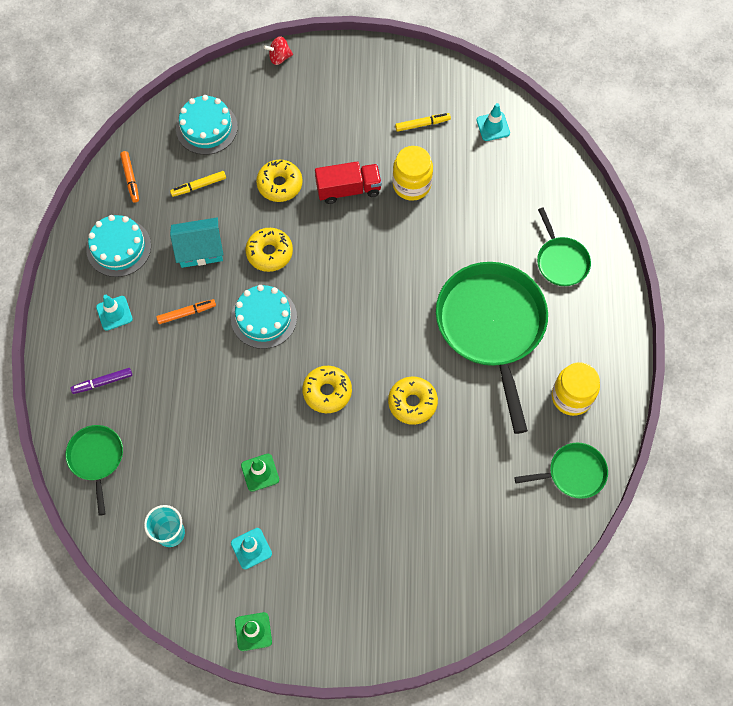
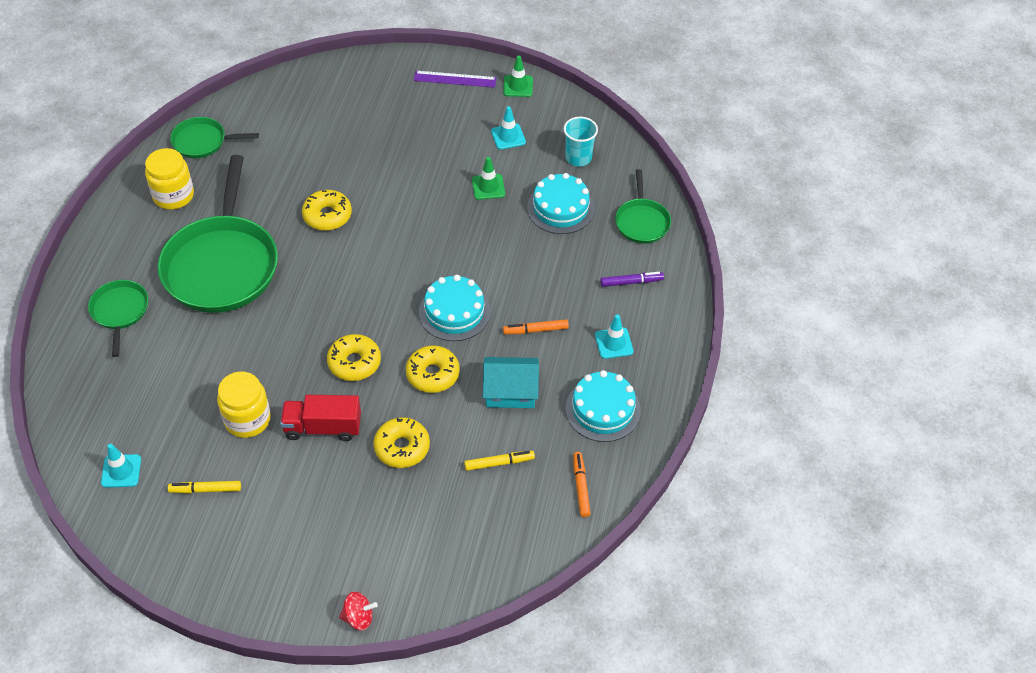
camera: 170 degrees left, 15 degrees down
(206, 128) = (476, 535): turquoise cake -> turquoise cake (560, 208)
(327, 392) = (407, 238): yellow donut -> yellow donut (354, 363)
(328, 627) = (455, 79): none -> purple ruler

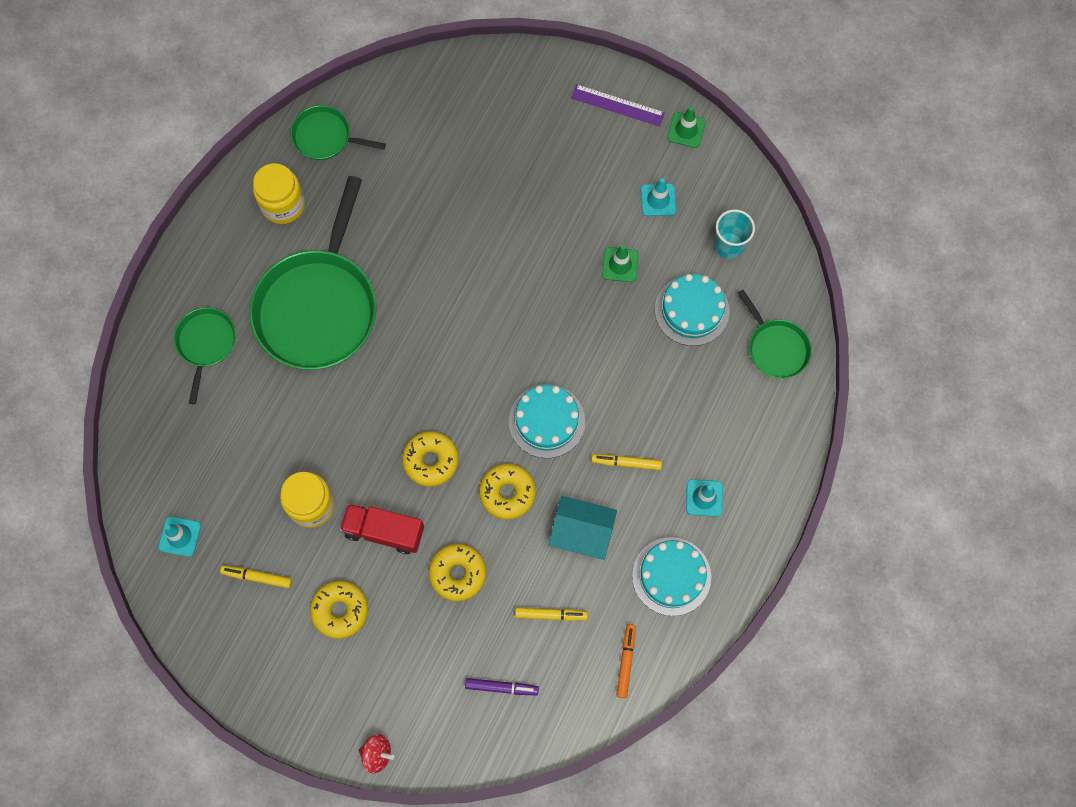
camera: 15 degrees right, 20 degrees up
(327, 216) = (439, 266): yellow donut -> yellow donut (340, 610)
(535, 330) = (626, 463): orange marker -> yellow marker
(631, 282) = (743, 424): purple marker -> purple marker (501, 687)
(642, 222) = (776, 348): green pan -> green pan turned 45 degrees counterclockwise

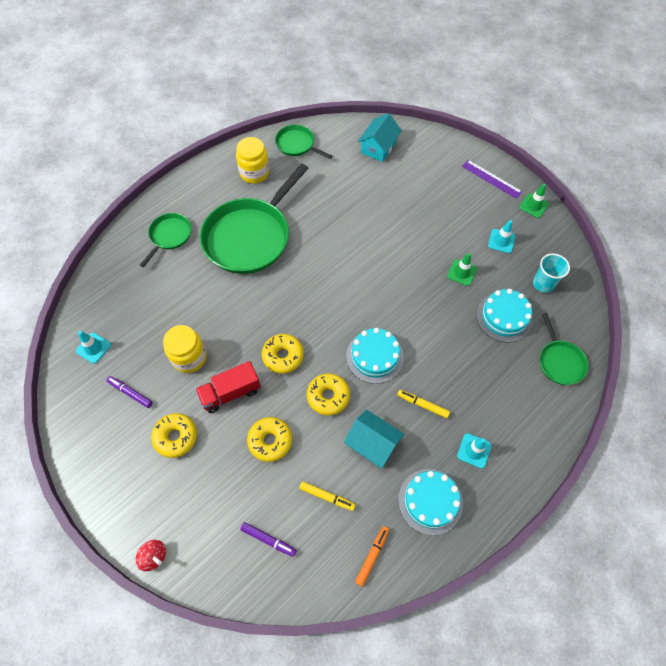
camera: 20 degrees right, 10 degrees down
(257, 577) = (130, 393): yellow marker -> purple marker
(384, 531) = (230, 393): red truck -> red truck turned 60 degrees counterclockwise
(444, 104) = (378, 147): none -> turquoise house

